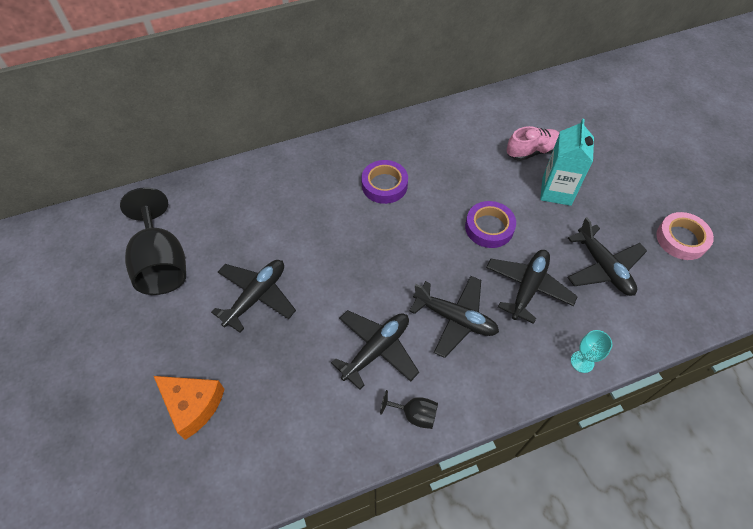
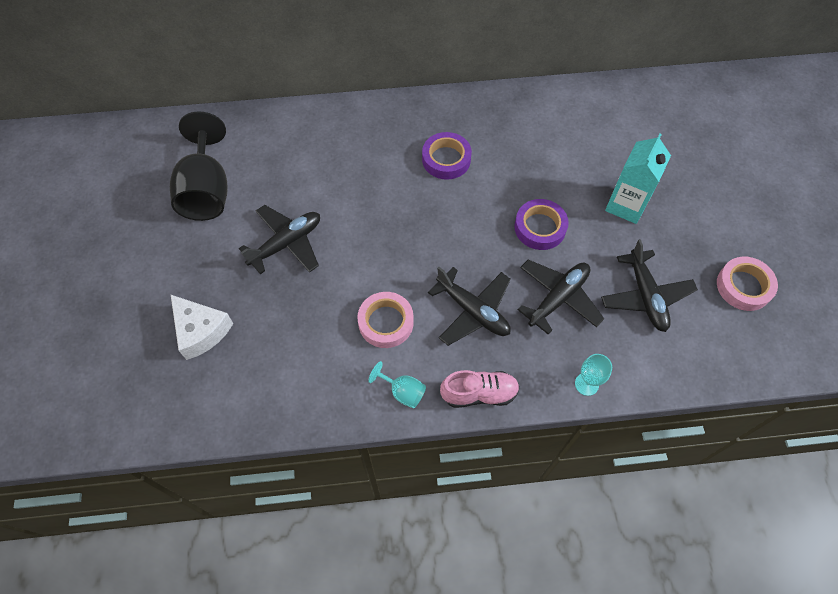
camera: 15 degrees right, 5 degrees up
(193, 405) = (201, 331): orange cheese -> white cheese
(376, 350) = (386, 322): black plane -> pink tape
(414, 414) = (403, 391): black goblet -> turquoise goblet
(532, 151) = (615, 156): pink shoe -> pink shoe (479, 393)

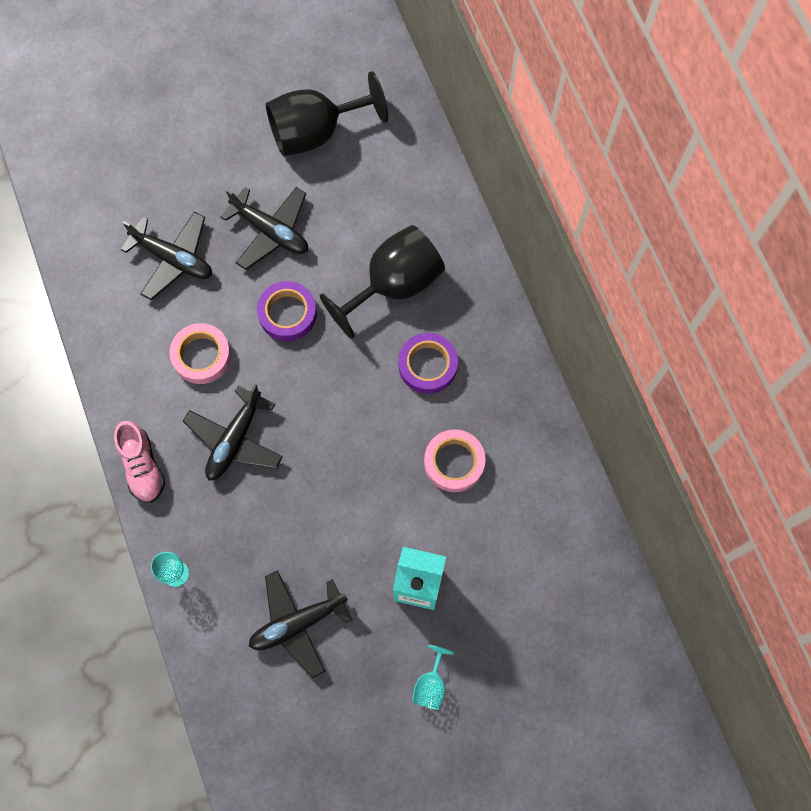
camera: 75 degrees right, 10 degrees up
(201, 331) = (153, 187): white cheese -> none
(369, 166) = (394, 285): none -> black goblet
(403, 391) = (129, 392): turquoise goblet -> turquoise goblet (431, 685)
(540, 227) = (360, 490): purple tape -> purple tape (287, 313)
(558, 298) = (272, 527): black plane -> black plane (173, 259)
(743, 286) = (338, 737): pink tape -> pink tape (454, 462)

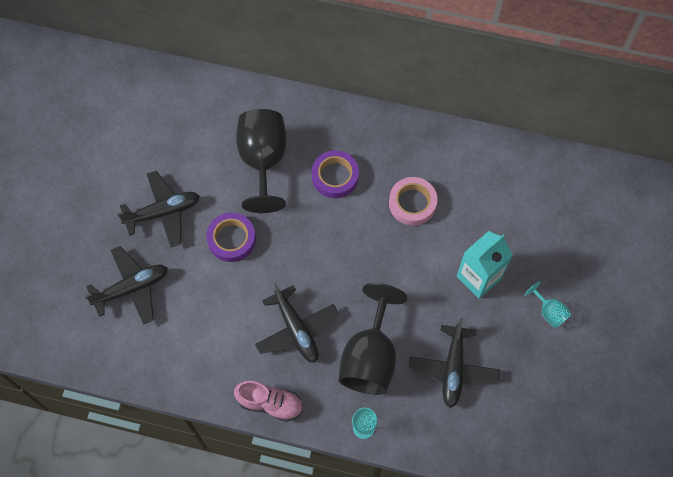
camera: 55 degrees left, 5 degrees down
(201, 356) = (219, 314): pink tape -> none
(316, 132) = (113, 138): black goblet -> black goblet (370, 357)

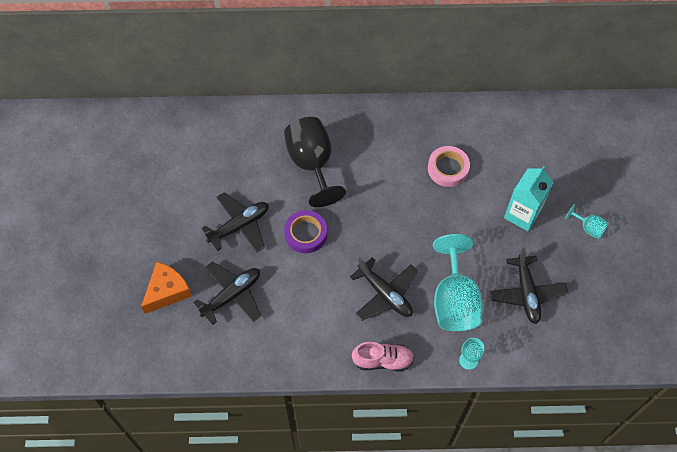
camera: 15 degrees left, 5 degrees down
(65, 266) = (167, 291): none -> orange cheese
(335, 176) = (376, 162): purple tape -> none
(370, 357) = (454, 300): black goblet -> turquoise goblet

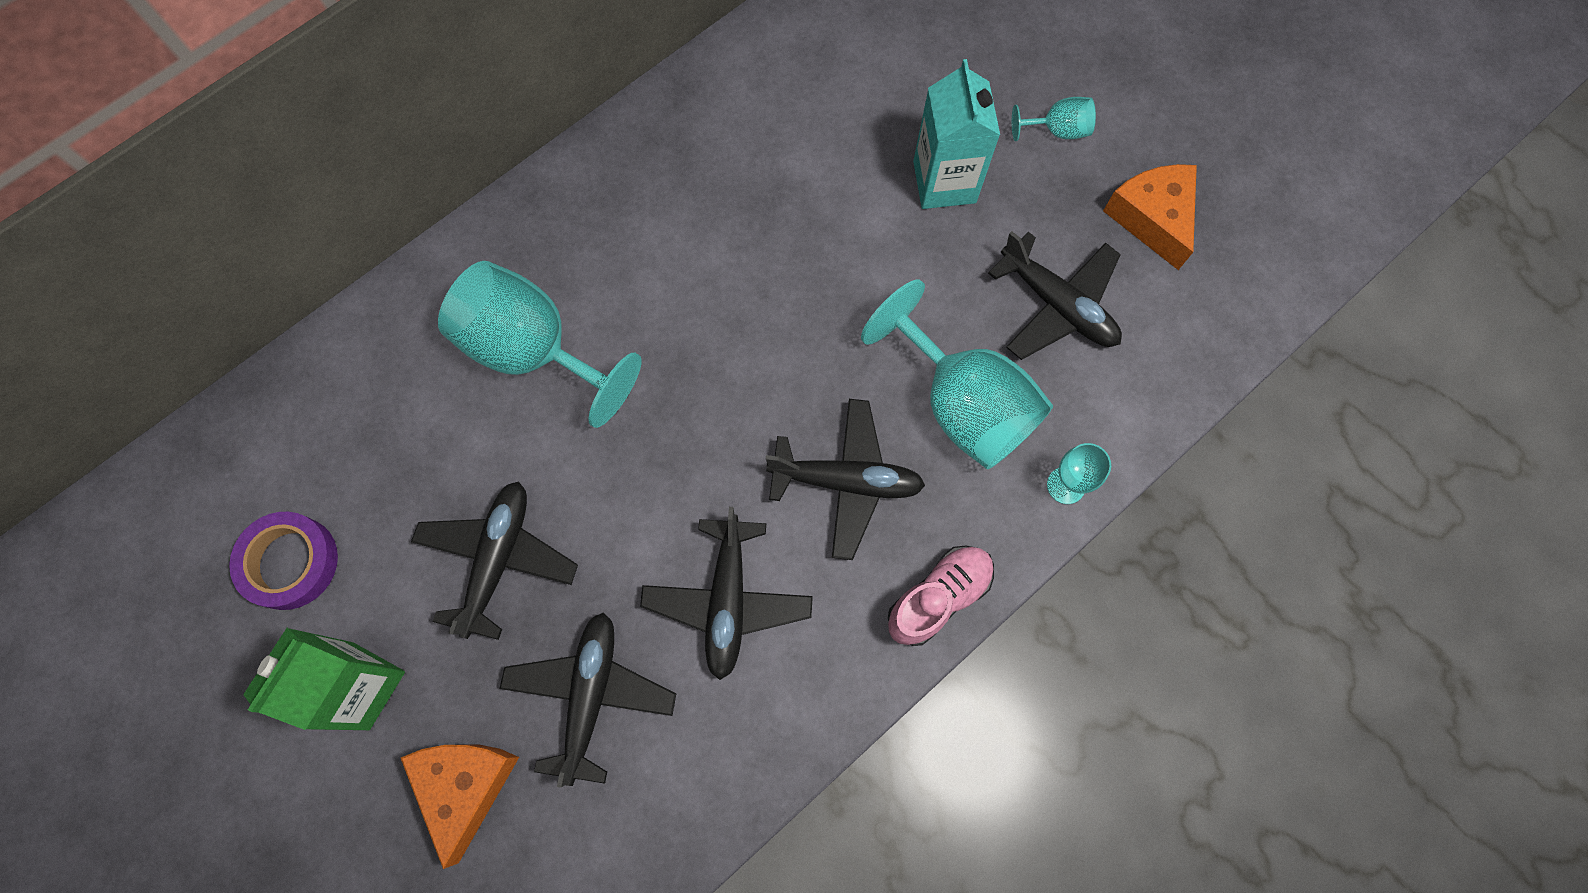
camera: 40 degrees left, 10 degrees up
(161, 232) = (361, 685): none -> green carton
(305, 234) = (627, 482): purple tape -> purple tape (290, 562)
(306, 301) = (728, 600): none -> black plane
(312, 164) = (534, 350): black goblet -> turquoise goblet
(448, 169) = (768, 192): pink tape -> none
(598, 290) = (1152, 218): none -> orange cheese

